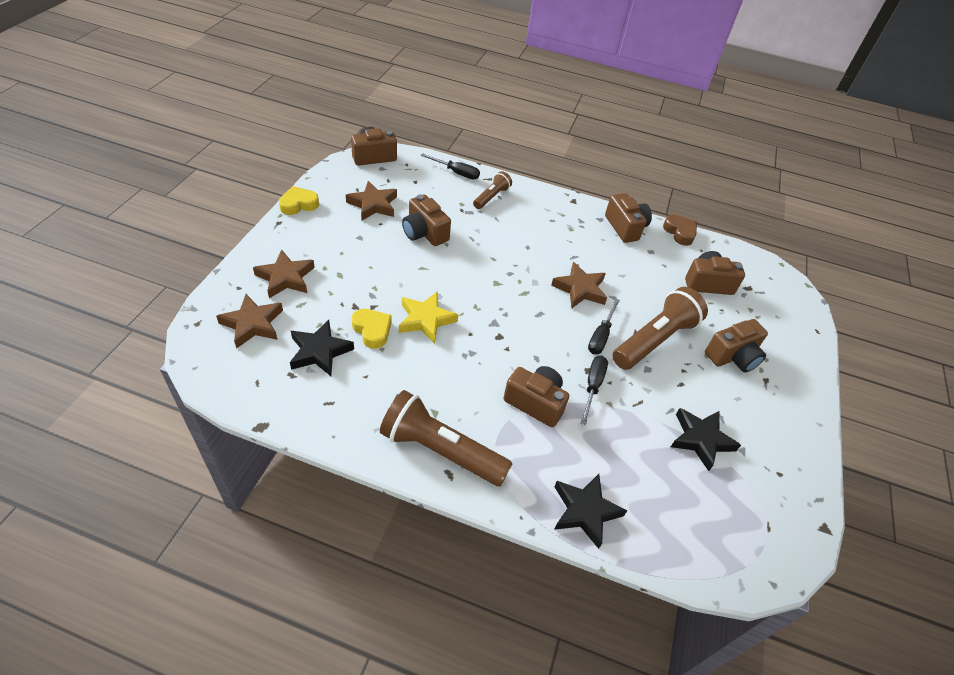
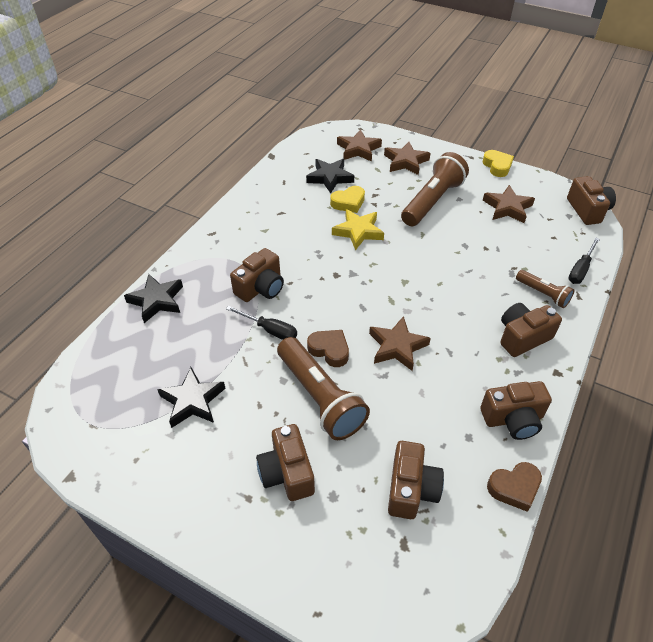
camera: 105 degrees right, 0 degrees up
(424, 233) = (471, 238): brown camera -> brown camera (522, 337)
(440, 450) = (231, 230): brown flashlight -> brown flashlight (432, 201)
(601, 336) = (329, 350): black screwdriver -> brown heart

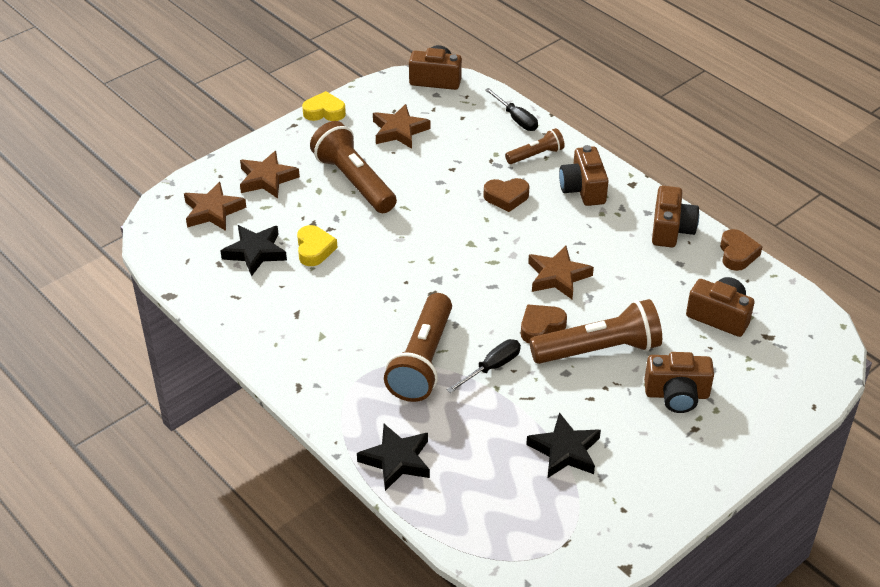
camera: 70 degrees left, 5 degrees down
(261, 288) = (422, 361): brown camera -> brown flashlight
(358, 231) = (371, 256): yellow star -> none
(474, 289) = (506, 197): none -> brown heart

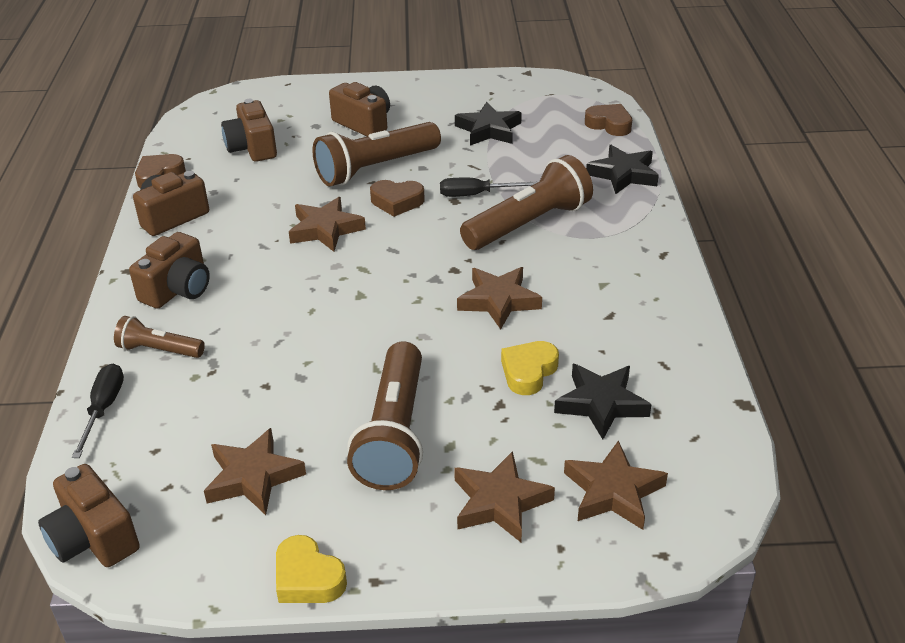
camera: 140 degrees left, 5 degrees down
(379, 285) = (498, 301): none -> brown star
(506, 197) = (260, 321): brown heart -> brown heart (609, 124)
(599, 350) = (375, 168): brown flashlight -> brown flashlight turned 60 degrees counterclockwise

